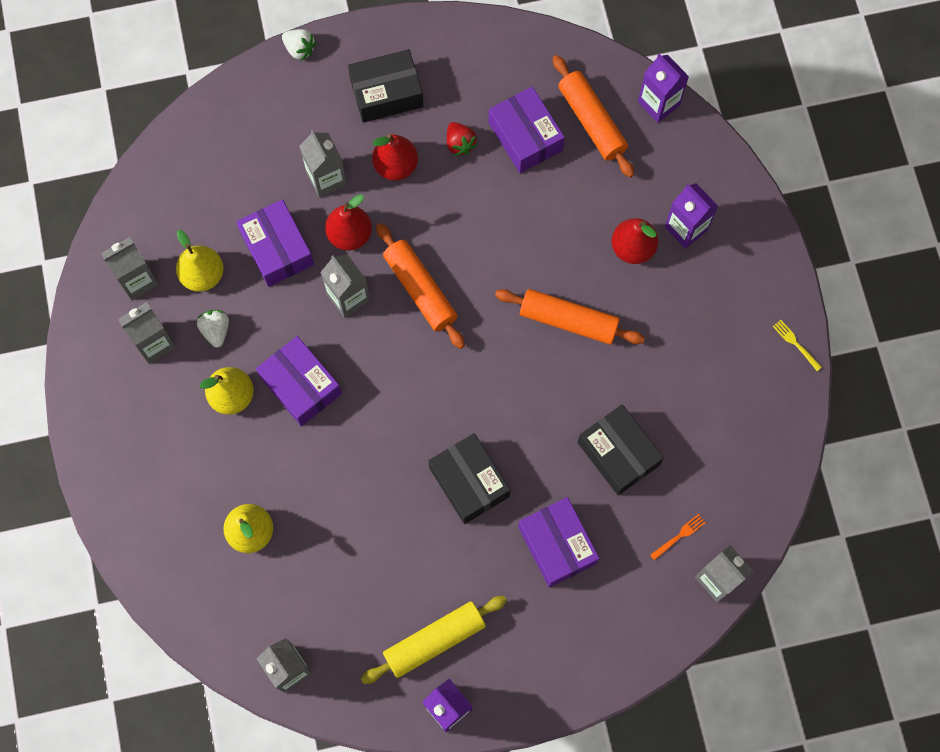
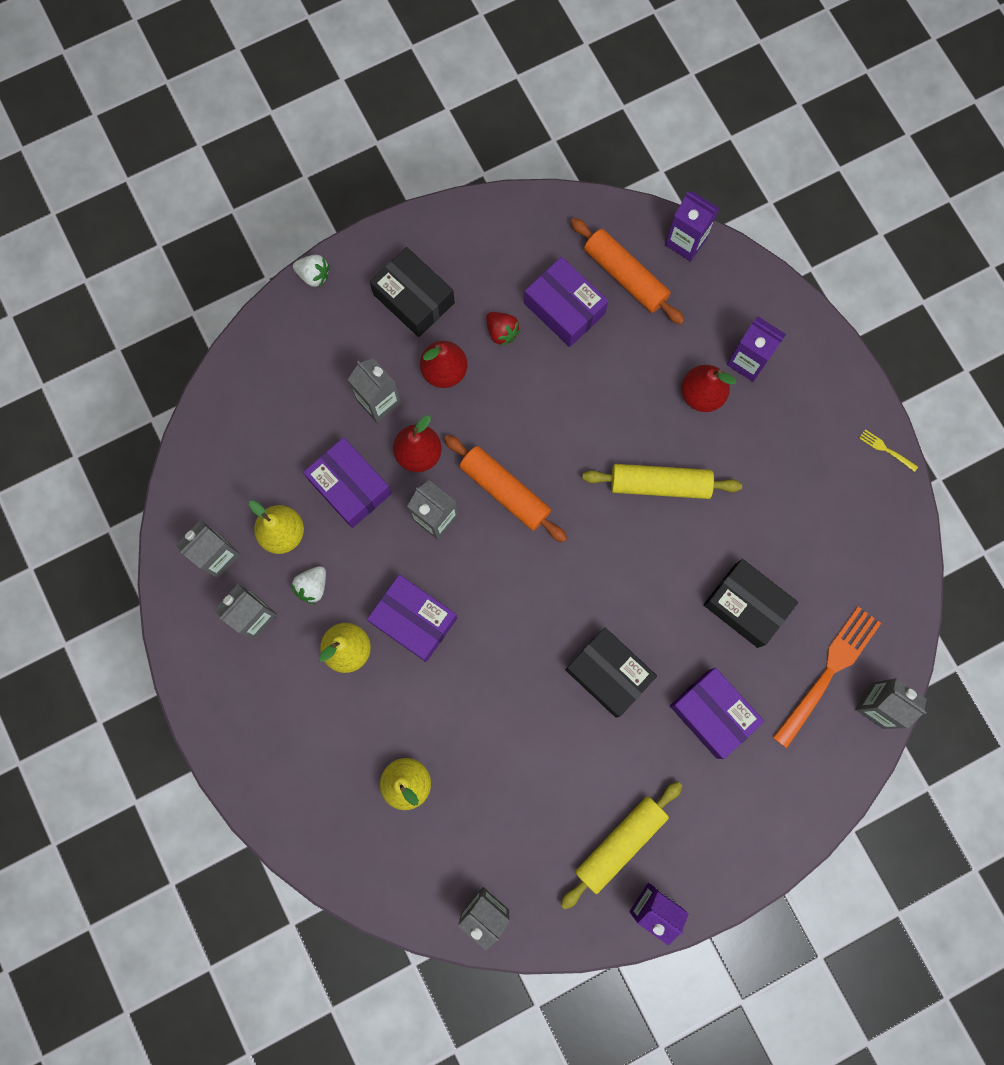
camera: 15 degrees left, 5 degrees up
(216, 330) = (312, 586): white strawberry -> white strawberry turned 120 degrees counterclockwise
(386, 93) = (414, 298): black box -> black box turned 75 degrees clockwise
(568, 321) = (659, 484): orange rolling pin -> yellow rolling pin
(679, 536) = (828, 672): orange fork -> orange fork, size x2.43

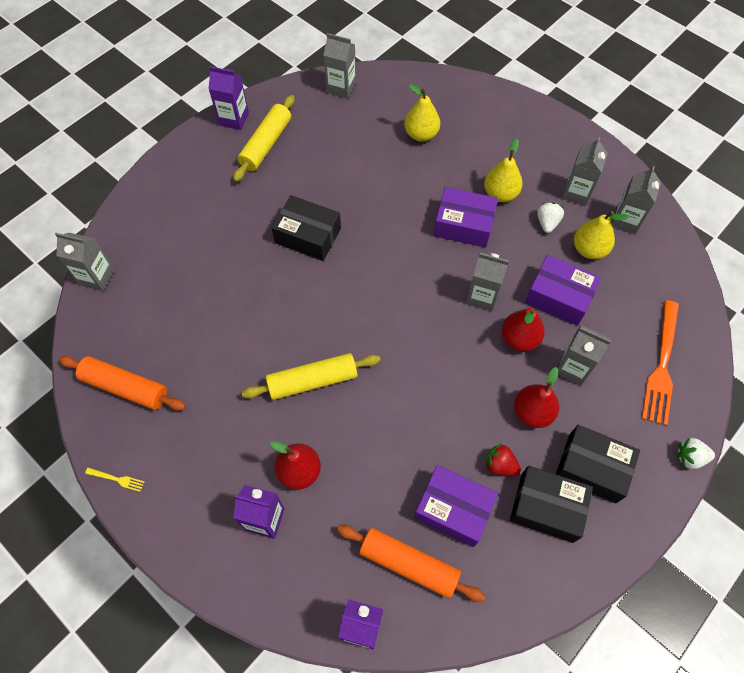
camera: 160 degrees right, 15 degrees down
(505, 491) = (437, 333): orange rolling pin -> orange rolling pin (125, 387)
(712, 714) = (223, 234): purple box -> none
(746, 605) = (215, 313): black box -> black box (546, 507)
(828, 672) = (139, 287): orange fork -> orange fork (662, 365)

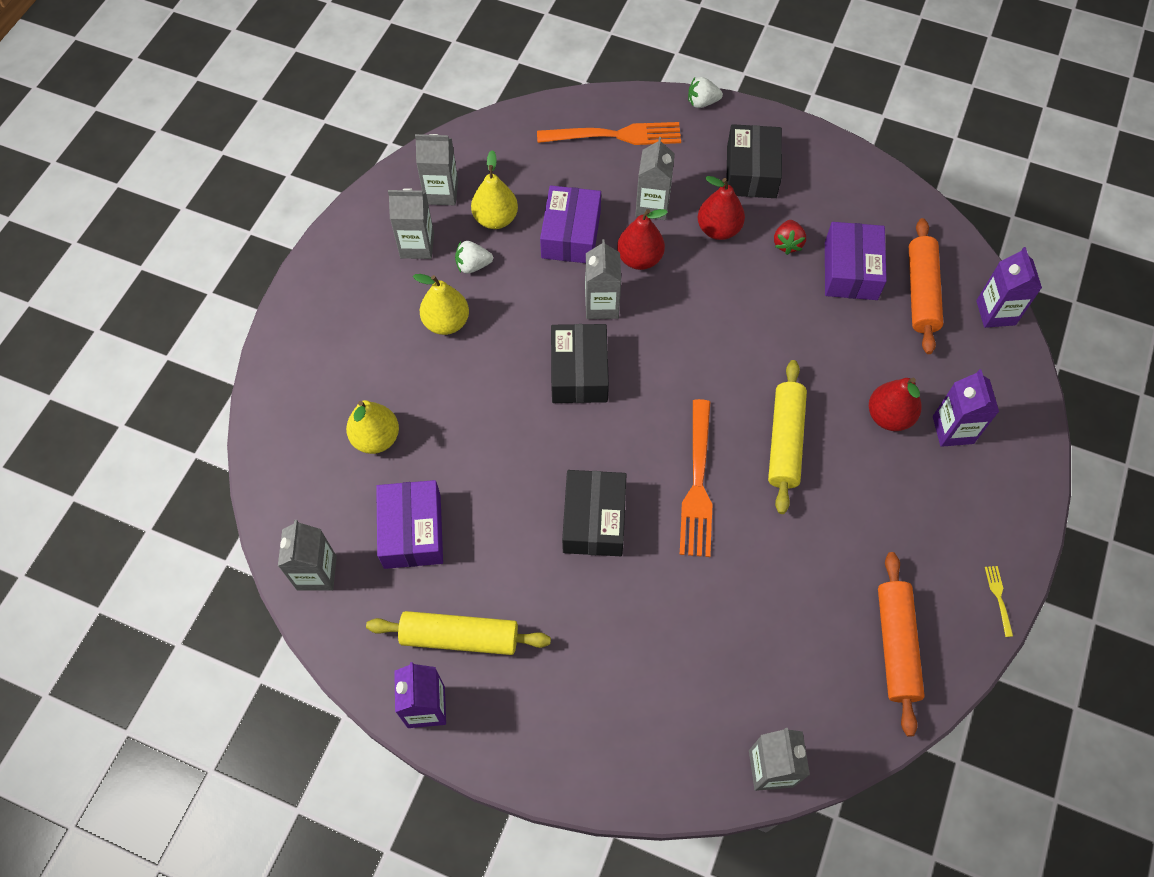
camera: 110 degrees left, 0 degrees up
(305, 307) = (697, 483): none -> orange fork
(312, 380) = (784, 441): yellow rolling pin -> yellow rolling pin turned 45 degrees clockwise
(463, 225) = (508, 349): purple box -> purple box (412, 531)
(546, 507) = (808, 198): black box -> black box (579, 372)
(690, 457) = (702, 102): white strawberry -> white strawberry turned 105 degrees clockwise

